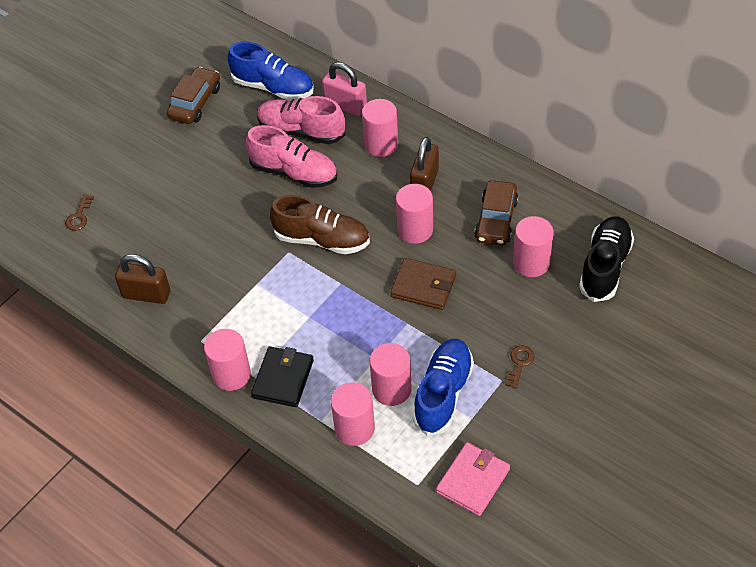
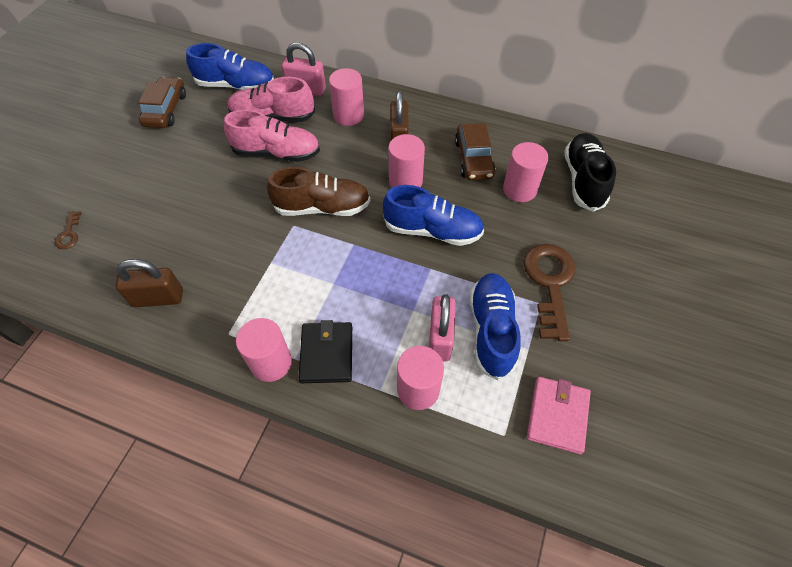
camera: 20 degrees left, 5 degrees up
(391, 389) = (440, 338): pink cylinder -> pink padlock
(423, 286) = (432, 230): brown wallet -> blue shoe
(519, 363) = (550, 283): brown key -> brown key, size x2.21

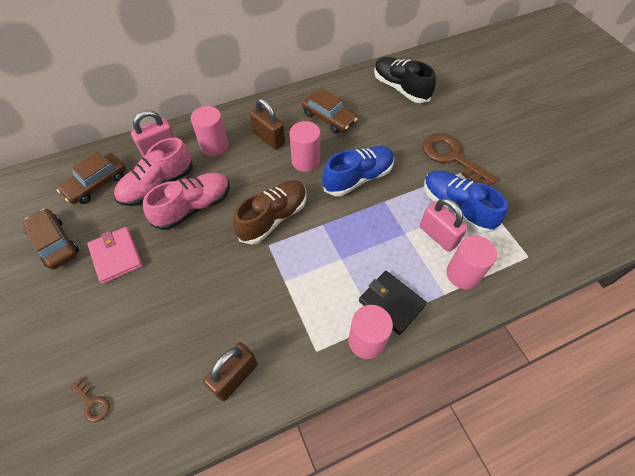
camera: 45 degrees left, 0 degrees up
(236, 85) = (96, 184): blue shoe -> brown car
(519, 189) = (375, 117): pink cylinder -> none
(557, 415) = (537, 223): pink wallet -> pink wallet (116, 256)

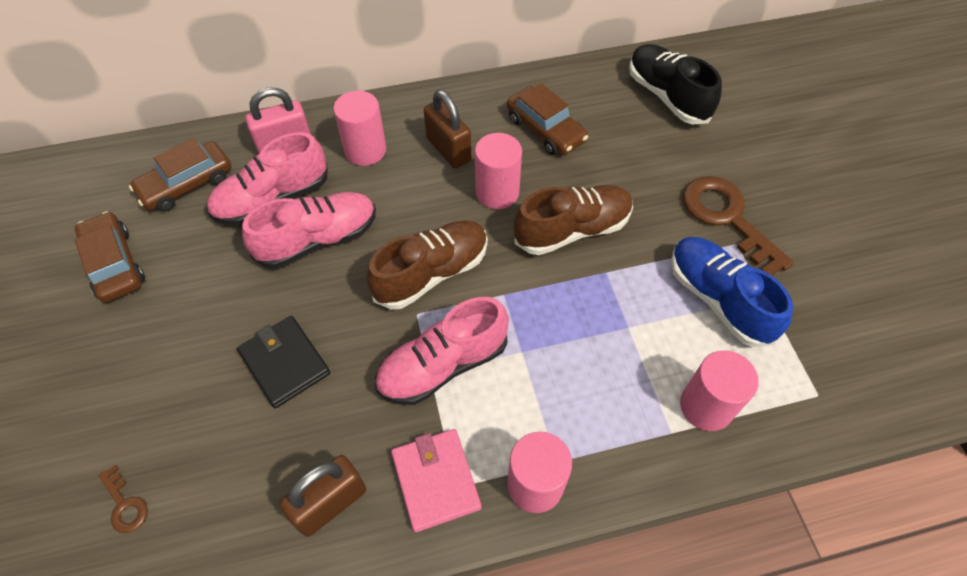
camera: 10 degrees right, 0 degrees up
(116, 256) = (195, 296): pink wallet -> pink wallet (436, 480)
(292, 275) = (443, 365): none -> pink shoe
(358, 178) = (572, 230): blue shoe -> brown shoe
(391, 303) = (585, 433): black wallet -> black wallet (285, 363)
(438, 235) = (679, 339): pink padlock -> none

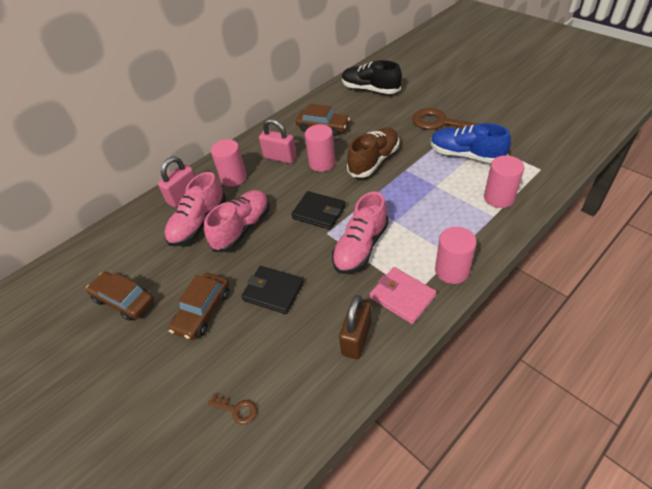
camera: 25 degrees left, 10 degrees down
(187, 184) = (138, 241): brown car -> brown car (203, 311)
(431, 273) = (319, 212): brown shoe -> black wallet
(448, 150) = (280, 157): brown padlock -> pink padlock

